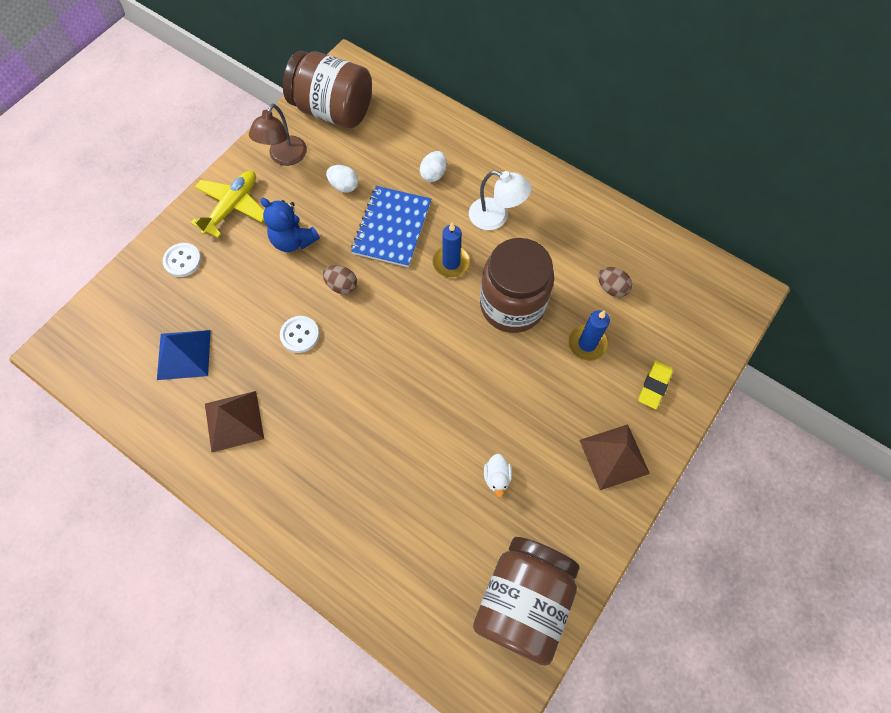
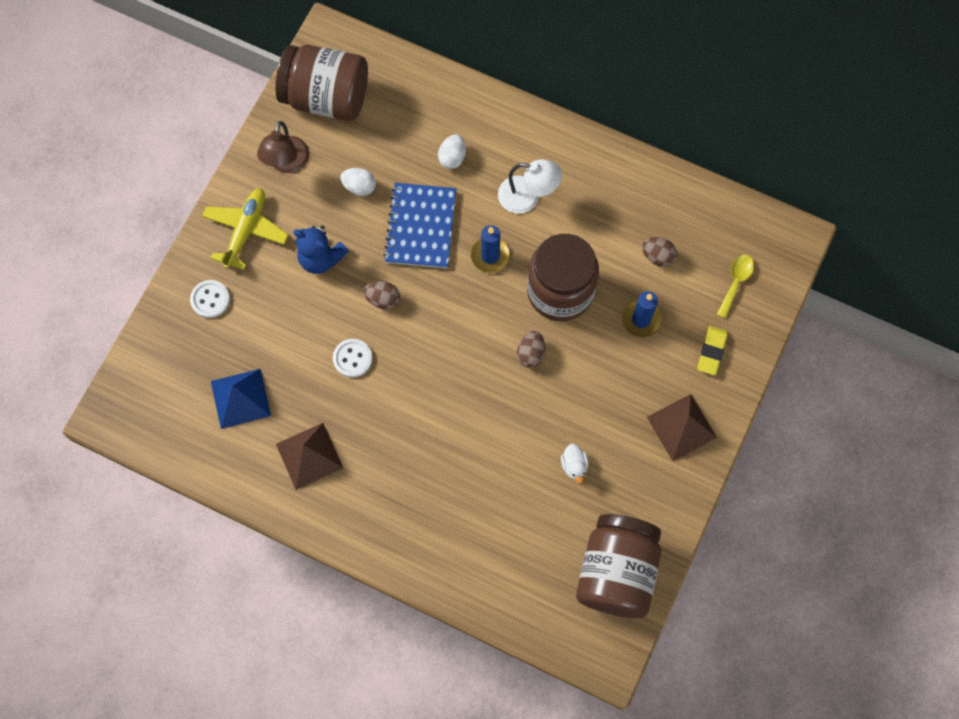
camera: 10 degrees left, 5 degrees up
(473, 358) = (531, 354): none -> brown egg
(685, 324) = (736, 282): none -> yellow spoon

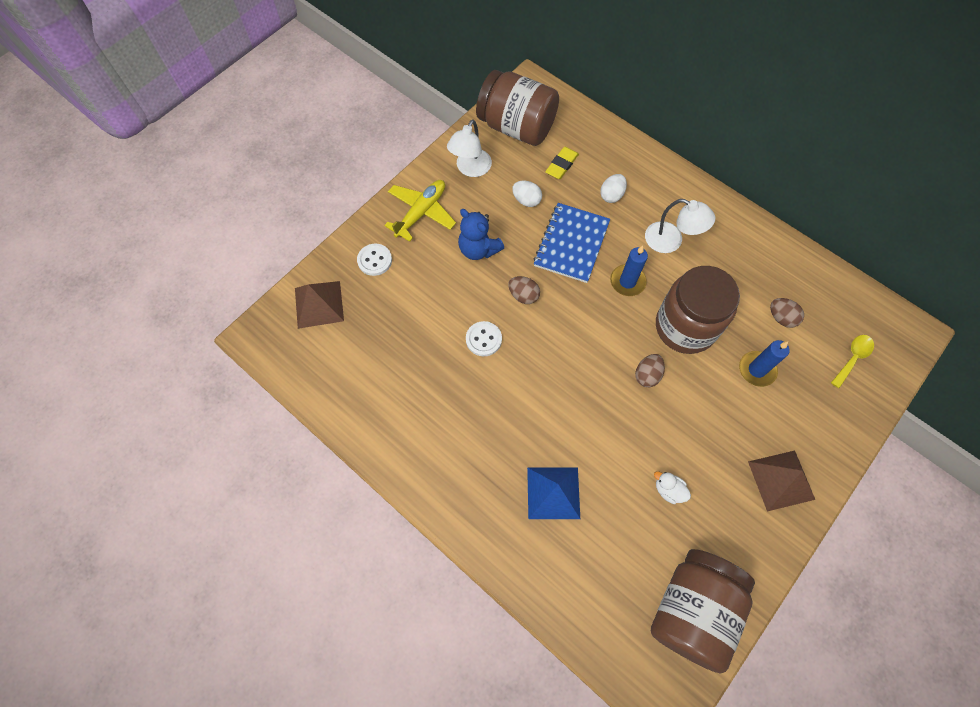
camera: 15 degrees right, 5 degrees down
(240, 398) = (375, 349): blue pyramid -> blue pyramid (553, 493)
(287, 163) = (470, 169): brown lamp -> white lamp
(309, 456) = (421, 416): brown pyramid -> brown pyramid (319, 304)
(574, 465) = (668, 490): white duck -> white duck turned 120 degrees clockwise
(711, 351) = (821, 415): yellow eraser -> yellow eraser (561, 165)

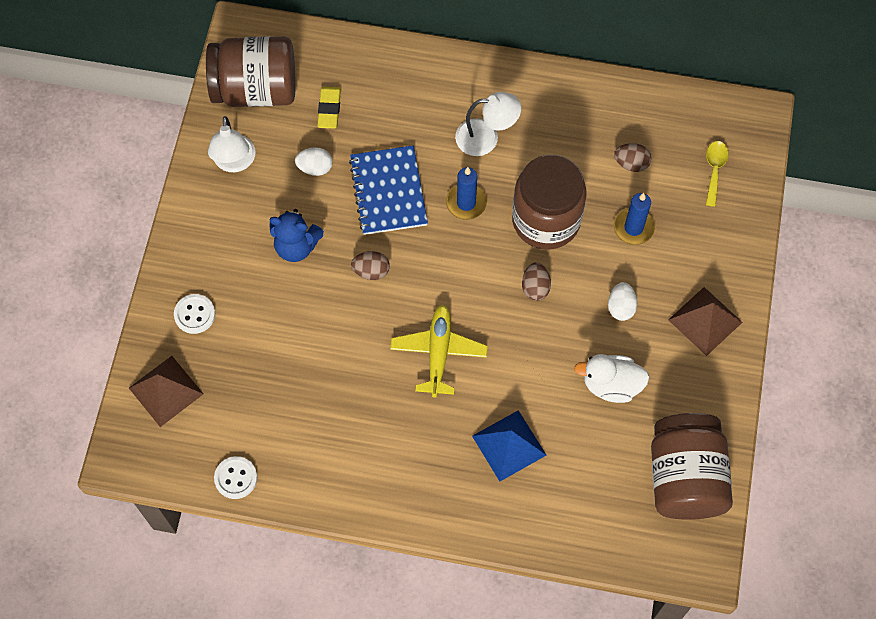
camera: 30 degrees left, 0 degrees up
(421, 213) = (211, 238): yellow plane -> yellow plane (438, 353)
(483, 339) = (358, 336): white button -> white button (236, 478)
(611, 195) = (400, 118): white egg -> white egg (621, 307)
(668, 490) = (611, 385): white duck -> white duck, size x1.72

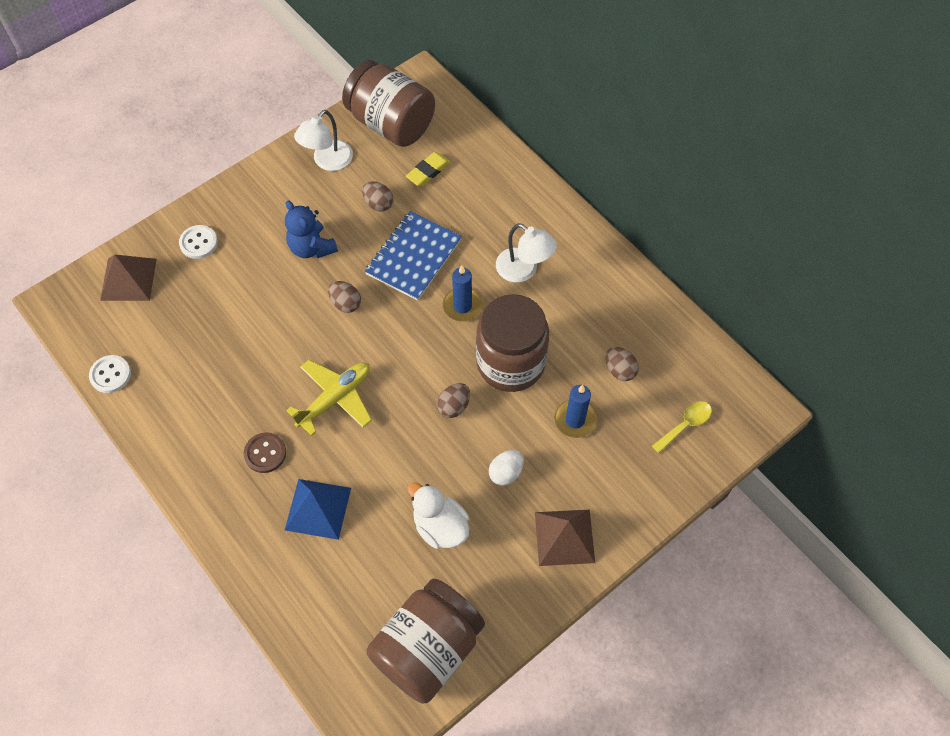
camera: 40 degrees right, 5 degrees down
(315, 168) = (378, 204): white egg -> brown egg
(427, 437) = (265, 453): none -> brown button

